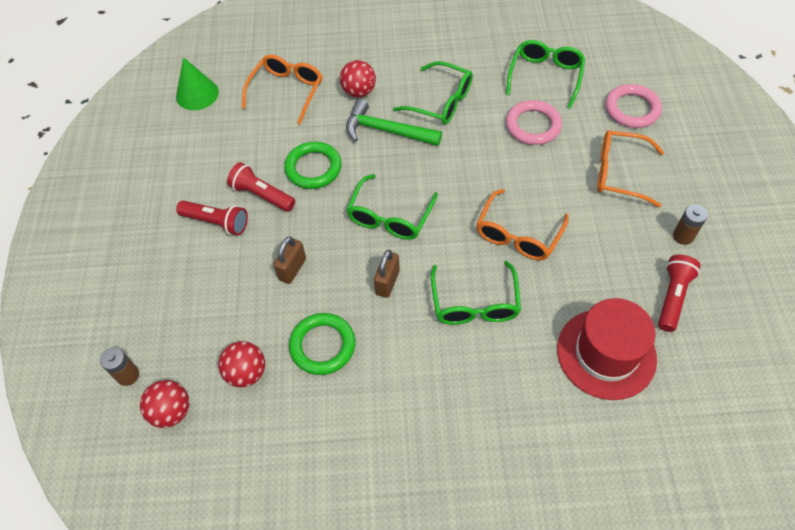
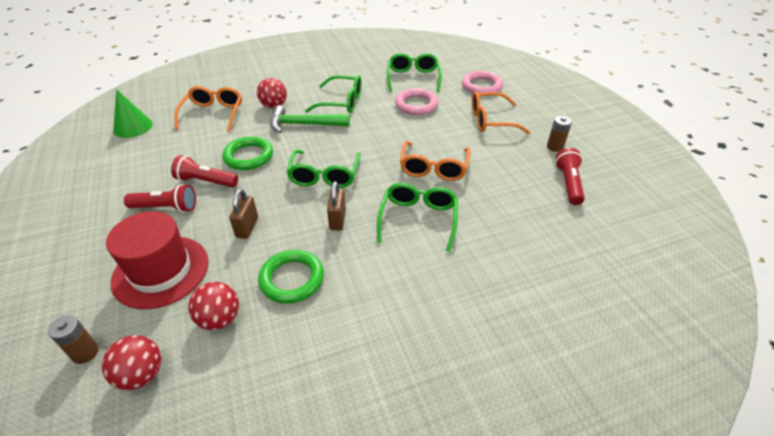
camera: 20 degrees left, 15 degrees down
(475, 304) = (418, 219): green glasses -> green glasses turned 150 degrees counterclockwise
(606, 353) = (539, 230): red hat -> red hat (161, 271)

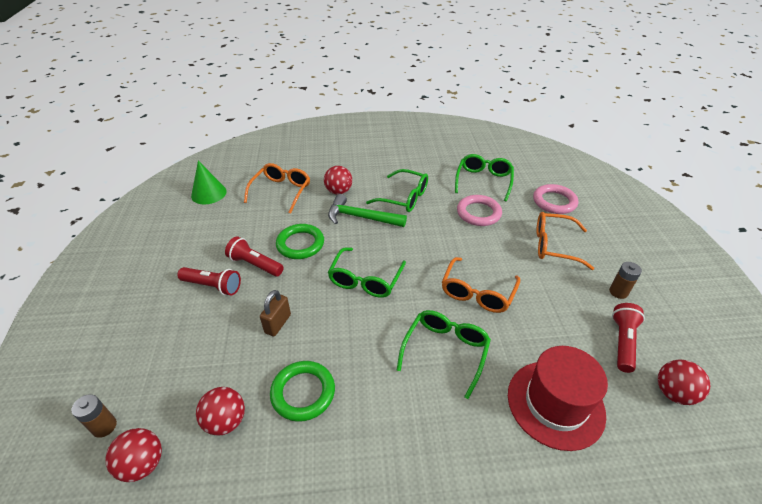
camera: 15 degrees right, 0 degrees up
(161, 271) = (190, 354): red hat -> red hat (555, 403)
(337, 220) = (364, 334): brown padlock -> none
(618, 213) = (673, 393): none -> red ball

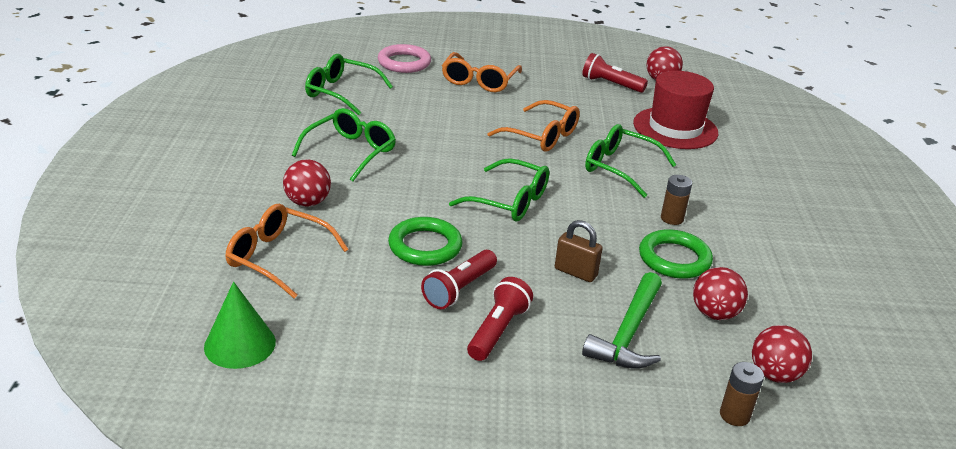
camera: 85 degrees left, 10 degrees down
(361, 217) = (382, 190): green hammer -> green hammer (628, 334)
(478, 213) = (407, 109): pink ring -> none
(618, 292) = (551, 69): brown battery -> brown battery (672, 218)

